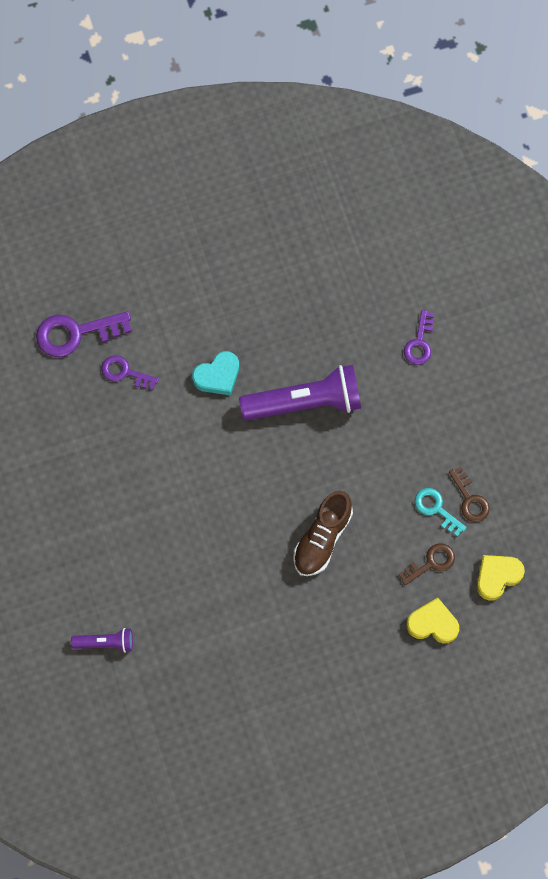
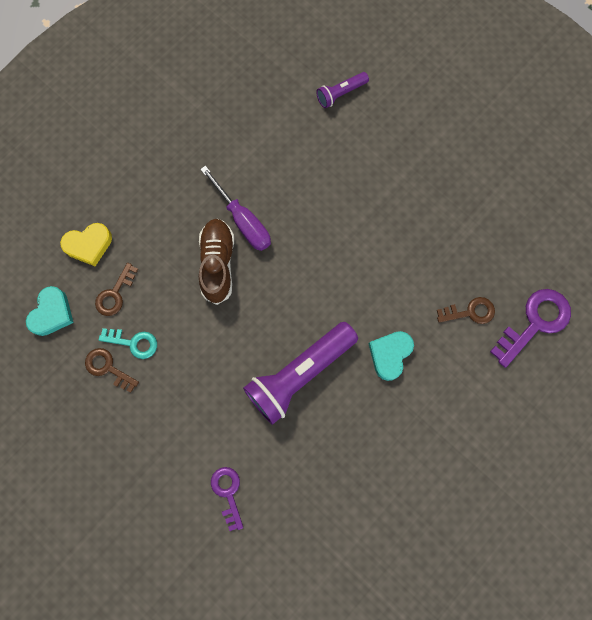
camera: 150 degrees right, 5 degrees up
(125, 372) = (470, 312): purple key -> brown key
(276, 566) = (243, 221): none -> purple screwdriver
(497, 576) = (52, 313): yellow heart -> turquoise heart

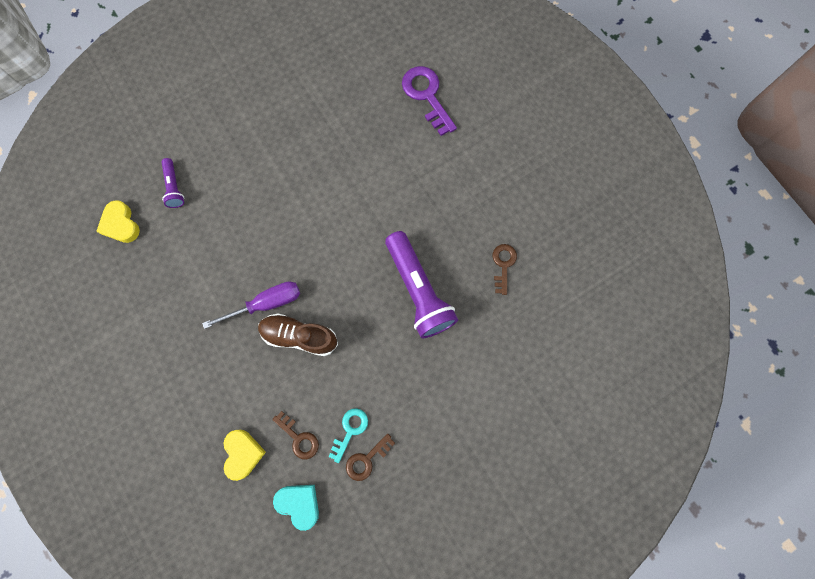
camera: 75 degrees left, 0 degrees up
(228, 493) = (503, 376): purple key -> none
(287, 58) = (120, 224): none -> yellow heart
(390, 355) = (422, 213): turquoise heart -> none
(470, 312) = (404, 141): brown key -> brown key (503, 265)

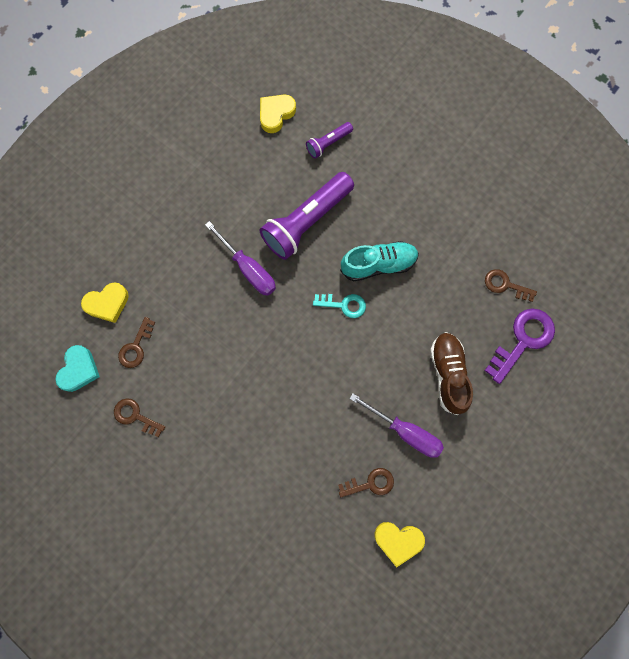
camera: 70 degrees right, 0 degrees up
(299, 336) = (228, 311): brown shoe -> brown shoe (448, 374)
(311, 186) = (378, 264): none -> turquoise shoe
(350, 430) = (157, 391): turquoise key -> turquoise key (343, 305)
(373, 90) = (505, 285): none -> brown key
(418, 290) = (312, 406): purple flashlight -> purple flashlight (306, 222)
(469, 219) = (405, 431): none -> purple screwdriver
(558, 260) = (398, 541): none -> yellow heart

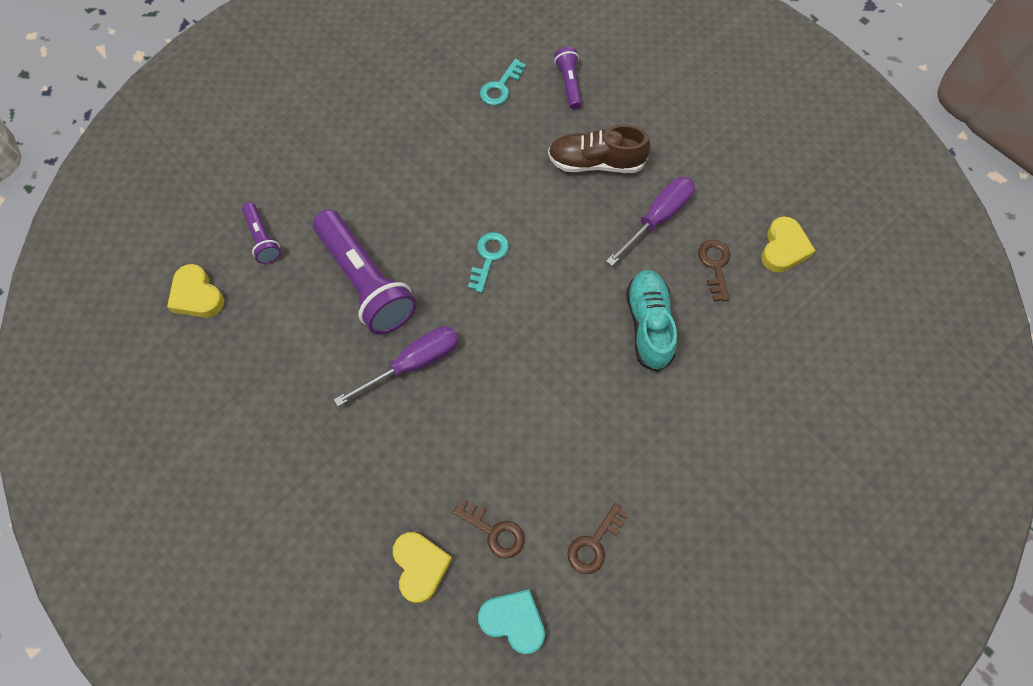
camera: 80 degrees left, 10 degrees down
(378, 264) = (444, 210): turquoise shoe -> turquoise shoe (649, 325)
(505, 285) = (500, 87): brown key -> turquoise key
(523, 340) = (569, 84): purple key -> purple flashlight

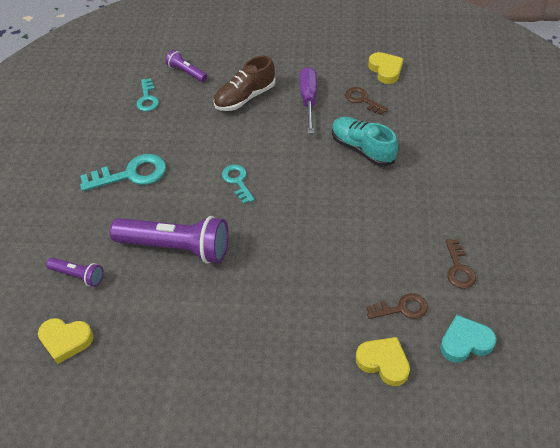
camera: 40 degrees left, 15 degrees down
(402, 167) = (131, 174): none -> turquoise key
(413, 364) = (256, 265): purple screwdriver -> none

